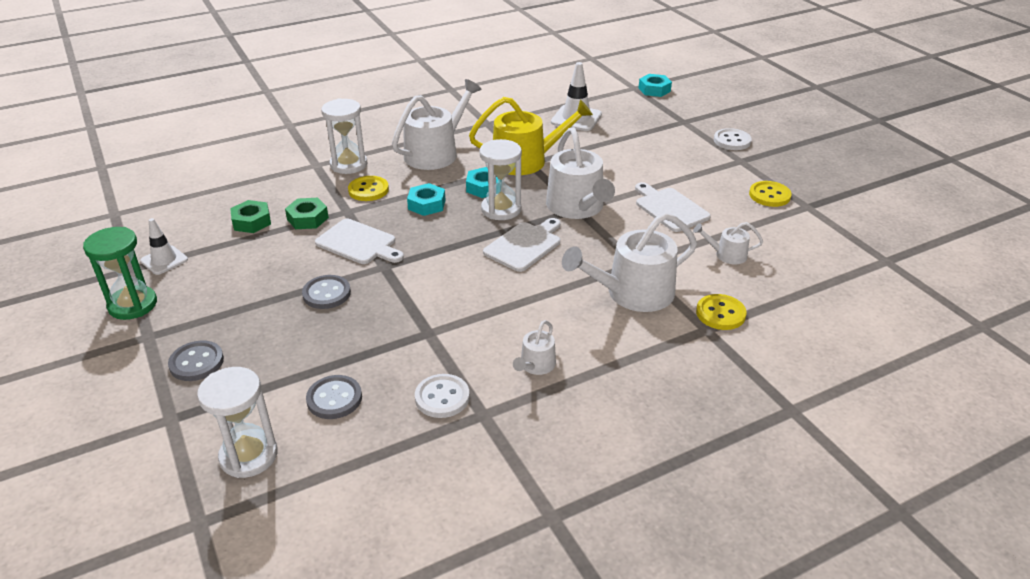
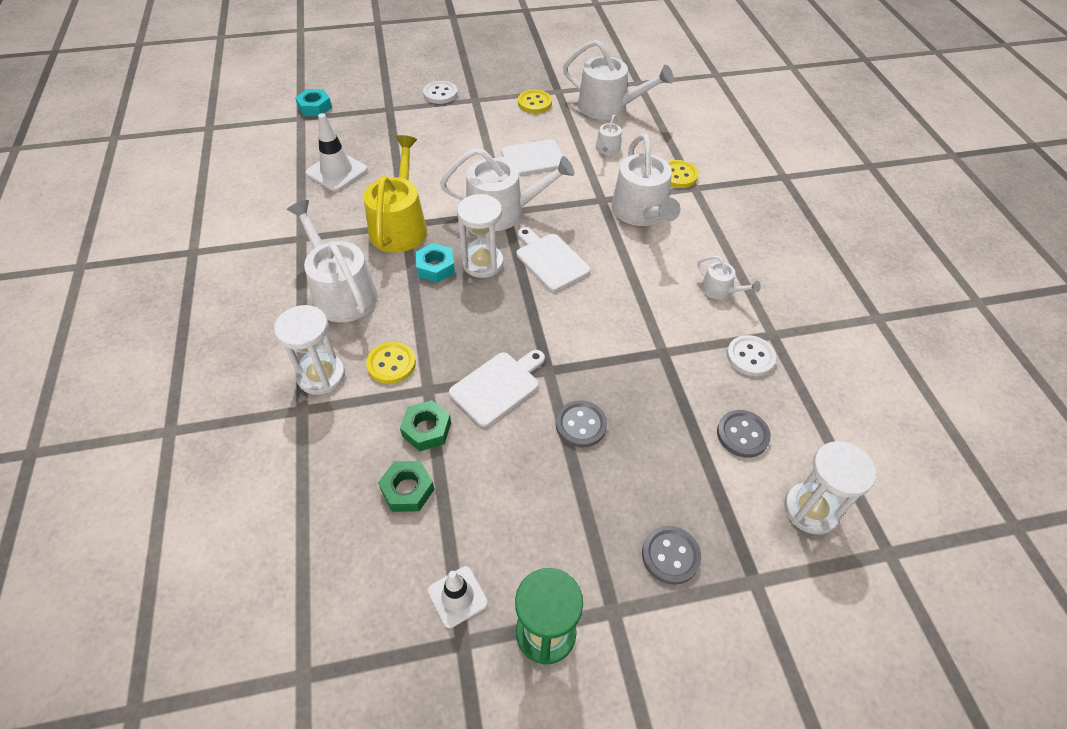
camera: 75 degrees left, 15 degrees up
(426, 204) = (447, 318): turquoise nut -> none
(811, 245) = (608, 107): none -> white watering can

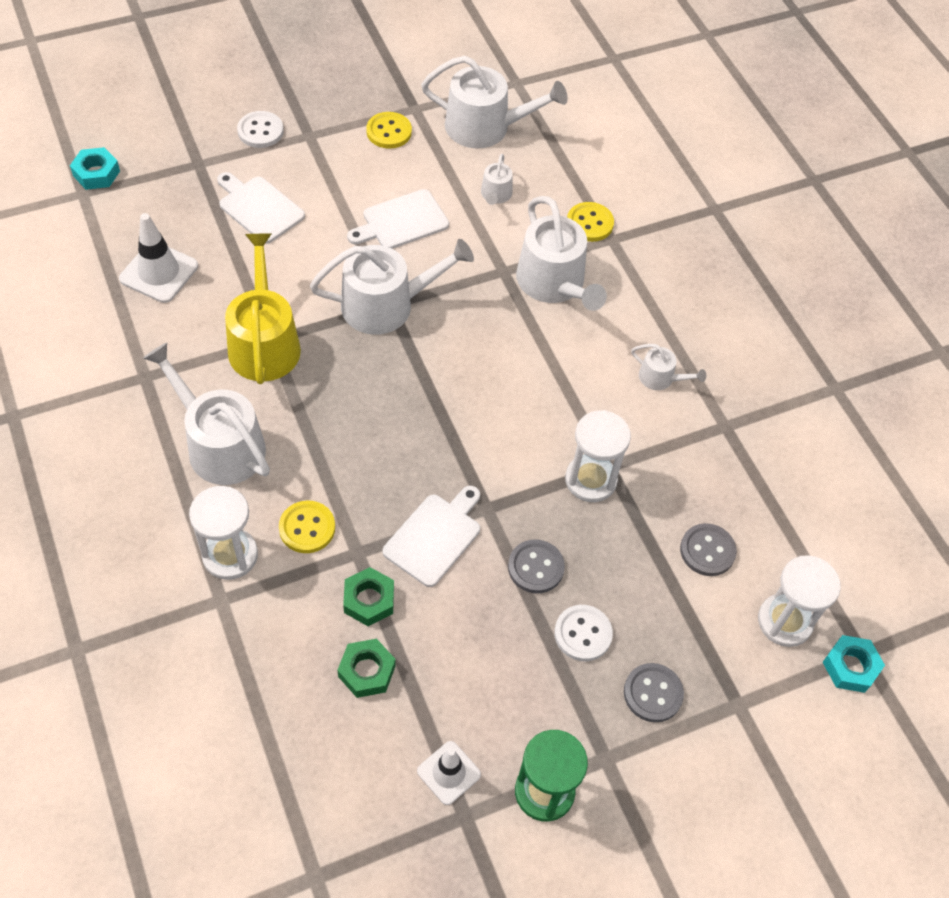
camera: 15 degrees left, 5 degrees up
(435, 267) = (324, 394): turquoise nut -> turquoise nut (850, 667)
(483, 263) = (379, 381): white hourglass -> white hourglass (590, 480)
(550, 260) = (458, 365): white cutting board -> white cutting board (259, 208)
(750, 357) = (704, 457): white button -> white button (583, 634)

